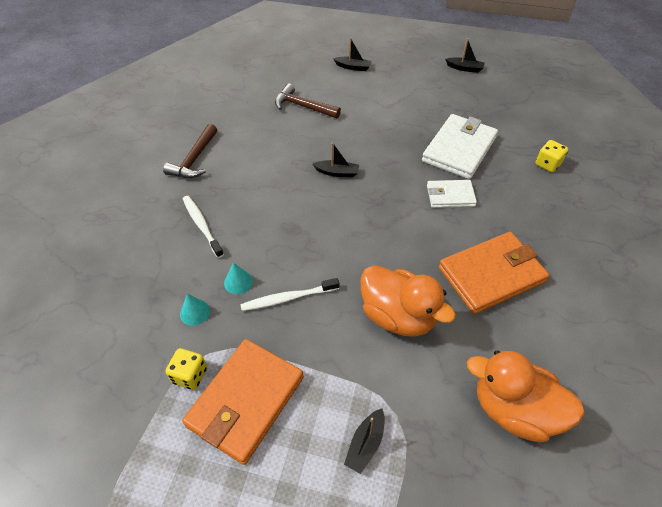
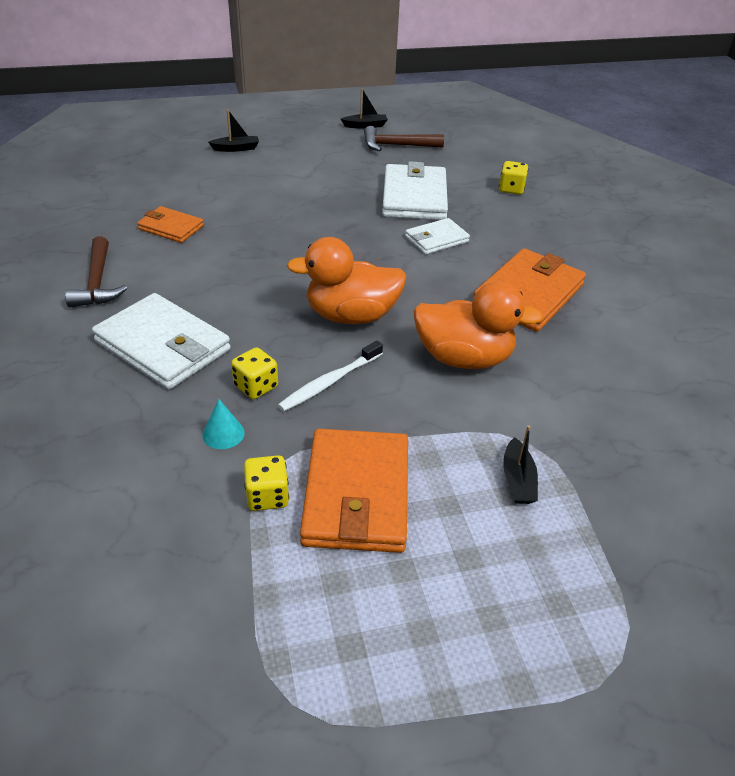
camera: 30 degrees left, 10 degrees down
(202, 225) = (163, 346): white toothbrush -> white wallet
(238, 282) = (256, 386): turquoise cone -> yellow dice
(266, 127) = (171, 227): none -> orange wallet
(303, 106) = (203, 198): brown hammer -> brown hammer (397, 146)
(337, 172) = (295, 250): black boat -> none
(514, 410) = (633, 396): orange duck -> orange duck (351, 316)

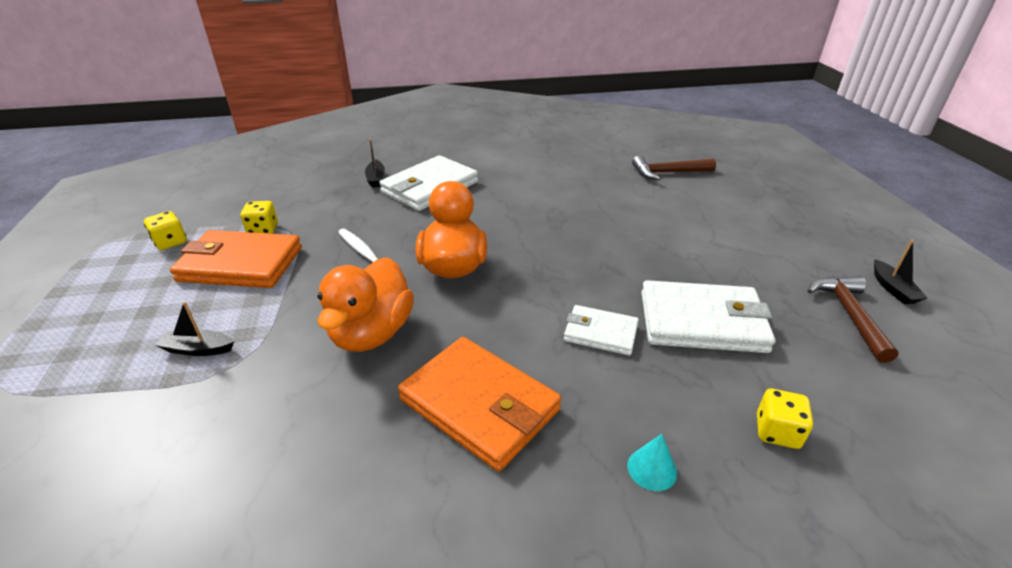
camera: 95 degrees right, 5 degrees down
(97, 282) = (508, 161): brown hammer -> brown hammer (668, 173)
(171, 227) = (588, 180): orange wallet -> none
(223, 433) = (329, 213): turquoise cone -> turquoise cone (652, 469)
(236, 148) = (754, 202): black boat -> black boat (376, 178)
(256, 386) = (373, 223): yellow dice -> yellow dice (170, 242)
(436, 239) = (600, 333): white wallet -> white wallet turned 45 degrees counterclockwise

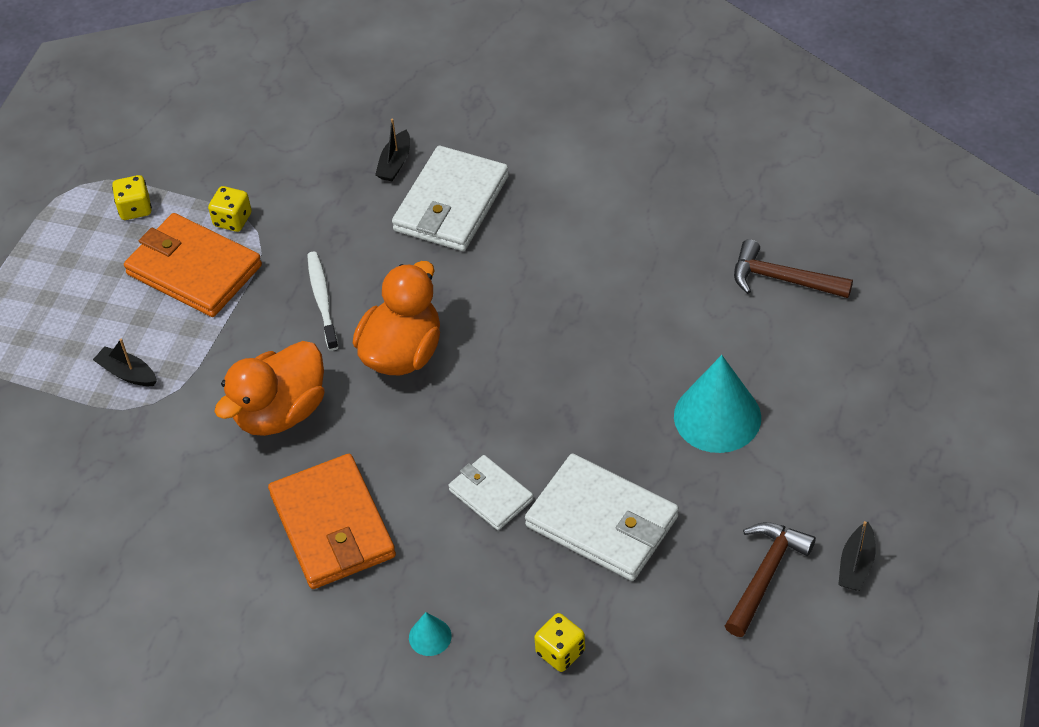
camera: 30 degrees right, 15 degrees up
(429, 187) = (451, 204): white wallet -> white wallet turned 45 degrees counterclockwise
(707, 240) = (717, 416): none -> turquoise cone

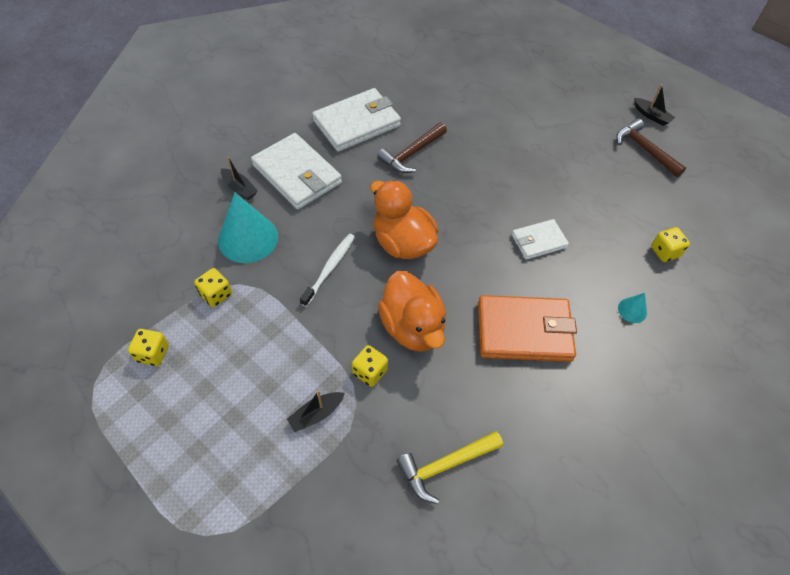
camera: 70 degrees left, 5 degrees up
(117, 510) = (445, 465): none -> yellow hammer
(194, 269) = (245, 335): orange wallet -> none
(201, 397) = (370, 372): none -> yellow dice
(322, 300) = (329, 269): white toothbrush -> white toothbrush turned 105 degrees clockwise
(602, 522) = (581, 199): white wallet -> white wallet (357, 123)
(717, 416) = (533, 126): turquoise cone -> turquoise cone (248, 238)
(783, 279) = (455, 67): brown hammer -> brown hammer (412, 153)

